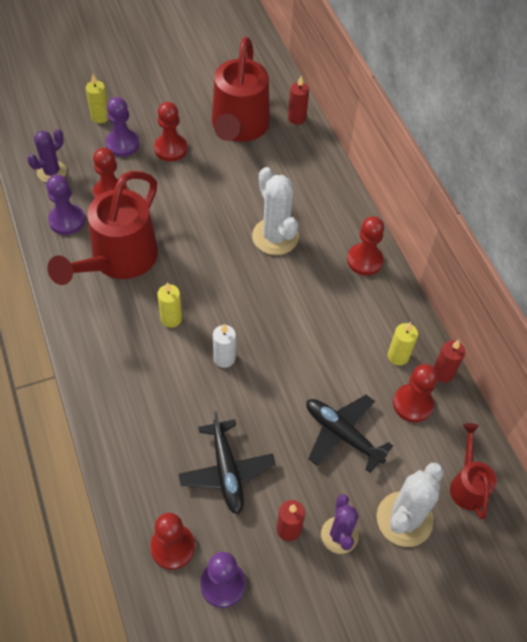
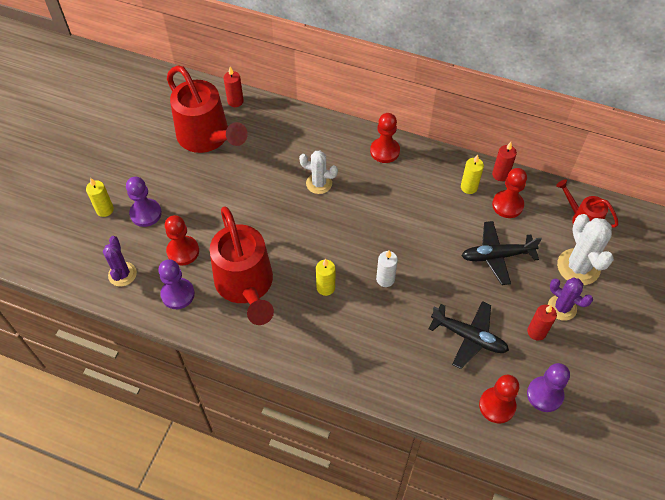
camera: 45 degrees left, 0 degrees up
(171, 149) = (182, 188): red pawn -> none
(275, 237) = (319, 183): white cactus -> white cactus, size x0.66

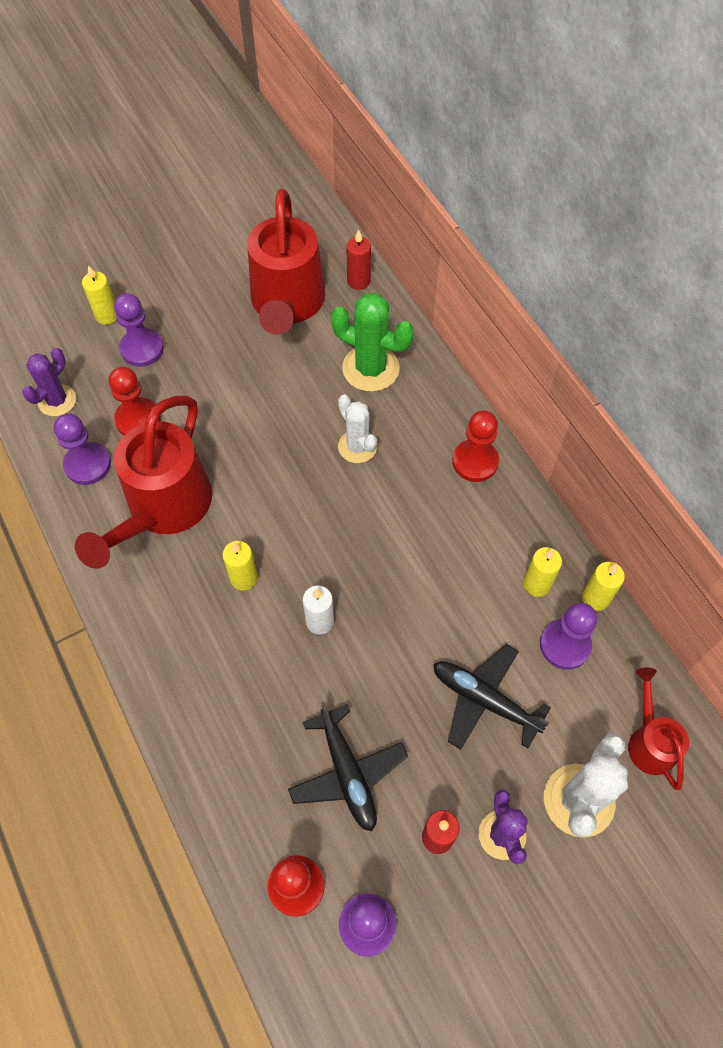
camera: 40 degrees right, 5 degrees up
(287, 141) = (370, 368): none -> green cactus
(500, 174) = (595, 598): red candle -> yellow candle
(507, 205) = (565, 645): red pawn -> purple pawn

